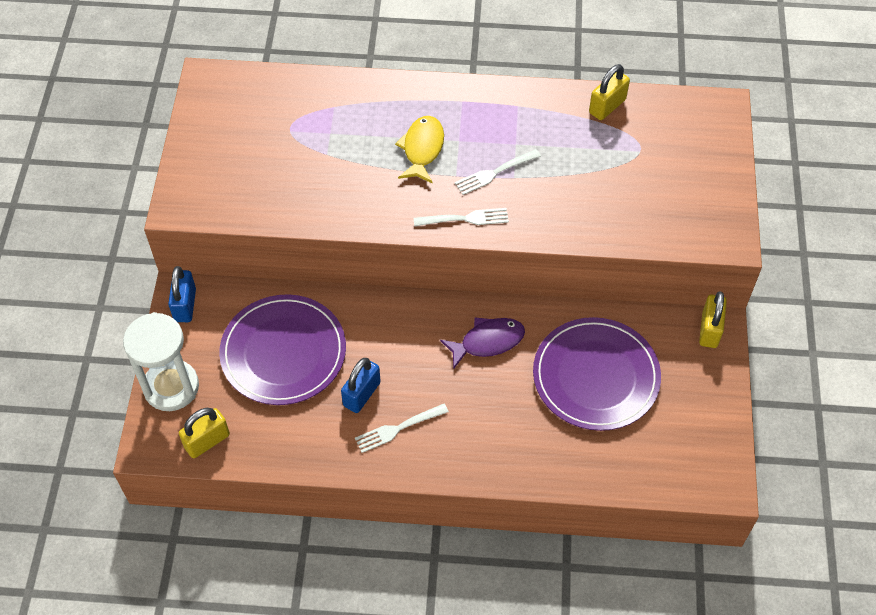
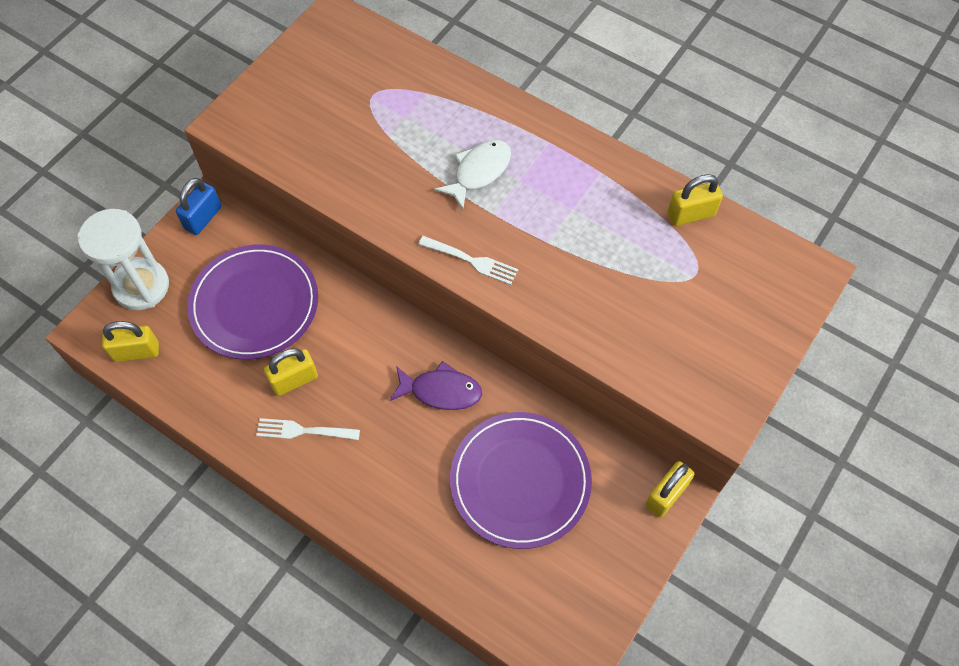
camera: 30 degrees right, 5 degrees up
(361, 394) = (294, 380): blue padlock -> yellow padlock
(422, 149) = (479, 172): yellow fish -> white fish
(495, 172) = (532, 228): white fork -> none

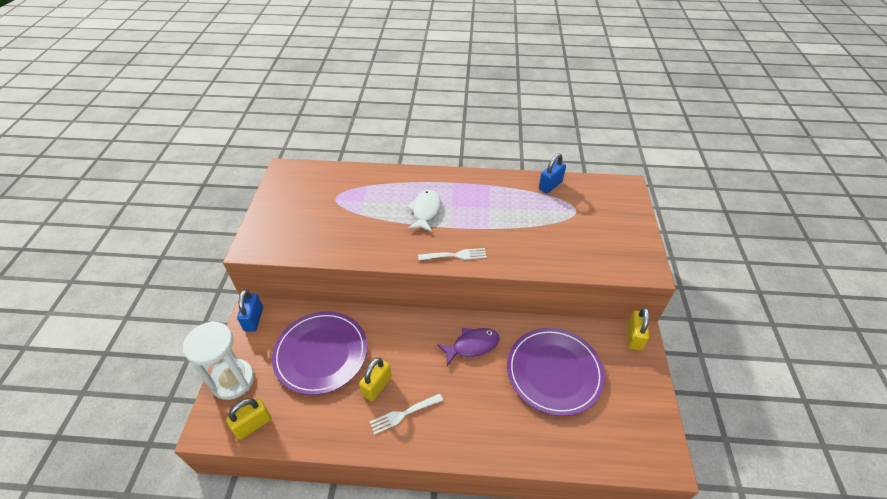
camera: 30 degrees left, 15 degrees down
(691, 214) = (550, 185): yellow padlock -> blue padlock

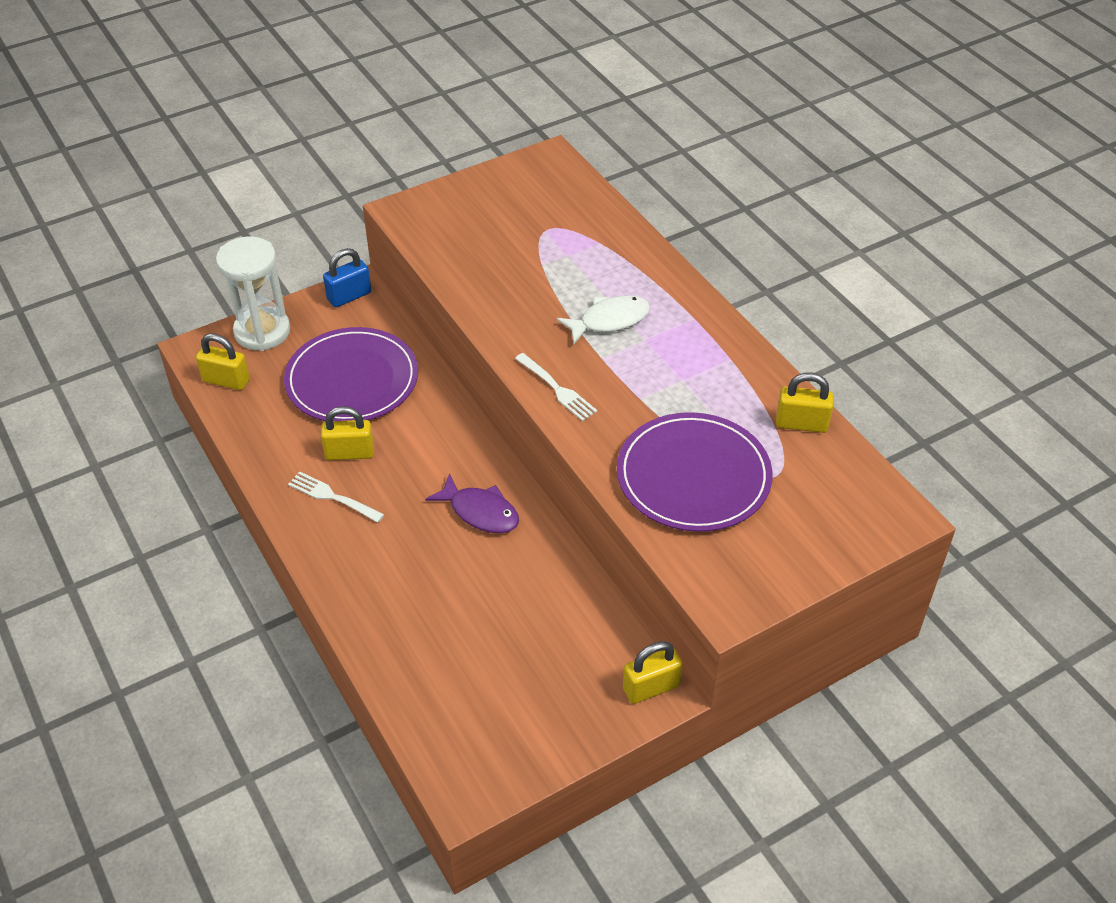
camera: 55 degrees right, 0 degrees up
(550, 185) = (801, 424): blue padlock -> yellow padlock
(554, 372) = (510, 617): purple plate -> purple plate (693, 476)

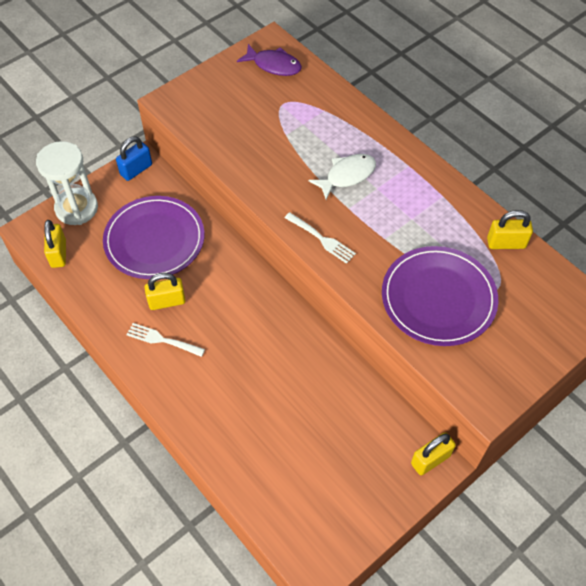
camera: 10 degrees left, 10 degrees up
(226, 380) = (58, 253): yellow padlock -> yellow padlock turned 75 degrees clockwise
(480, 512) = (275, 336): purple fish -> purple fish (274, 65)

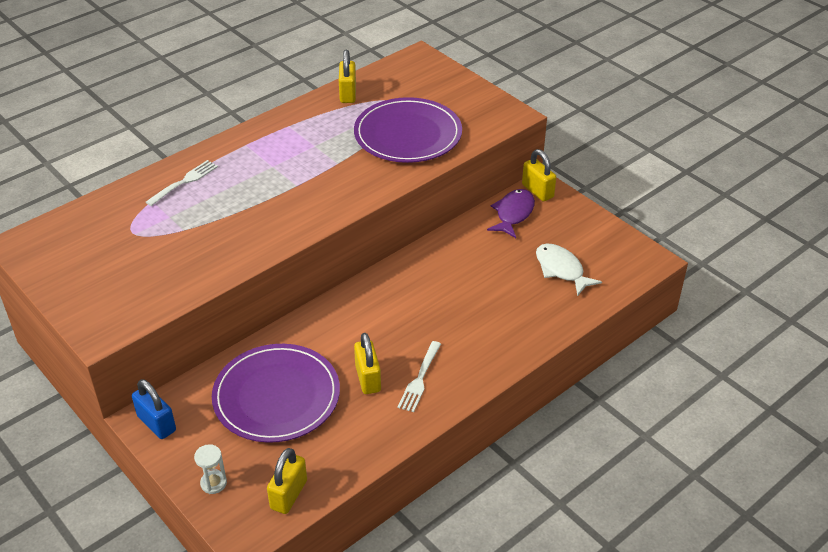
camera: 90 degrees left, 15 degrees down
(58, 253) = (289, 494): yellow padlock -> yellow padlock turned 60 degrees counterclockwise
(76, 208) = (213, 483): white hourglass -> white hourglass, size x0.44
(274, 65) = (64, 240): purple fish -> purple fish (513, 214)
(321, 239) = (335, 204): white fork -> white fork (184, 182)
(347, 176) = (252, 185): white fish -> white fish (561, 270)

